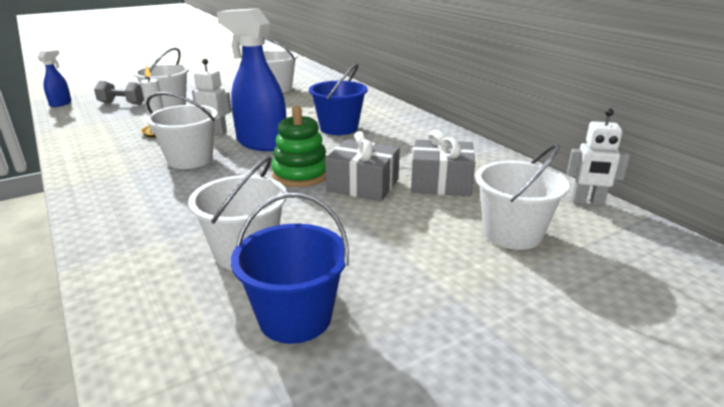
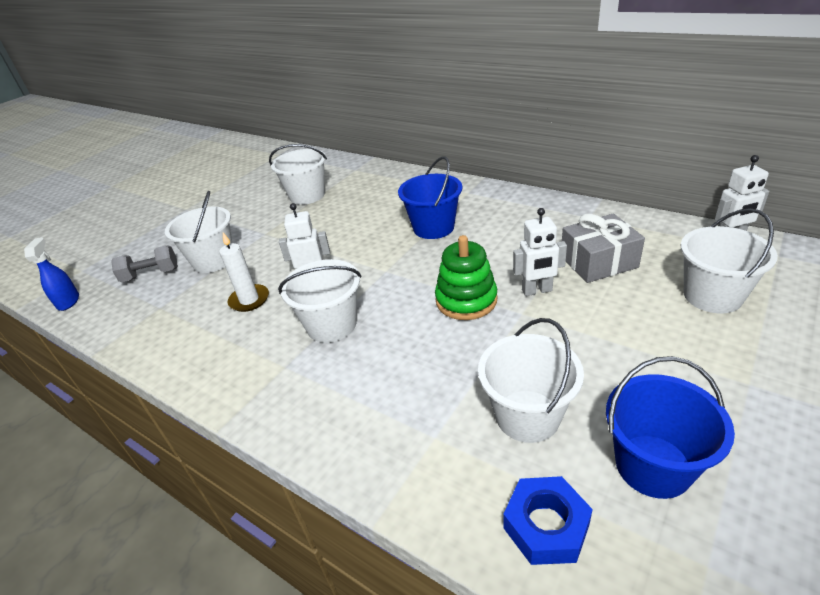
camera: 20 degrees left, 10 degrees up
(163, 318) = (546, 526): none -> blue nut
(261, 143) = (380, 275): blue spray bottle -> none
(363, 185) = (537, 291): grey gift -> white robot

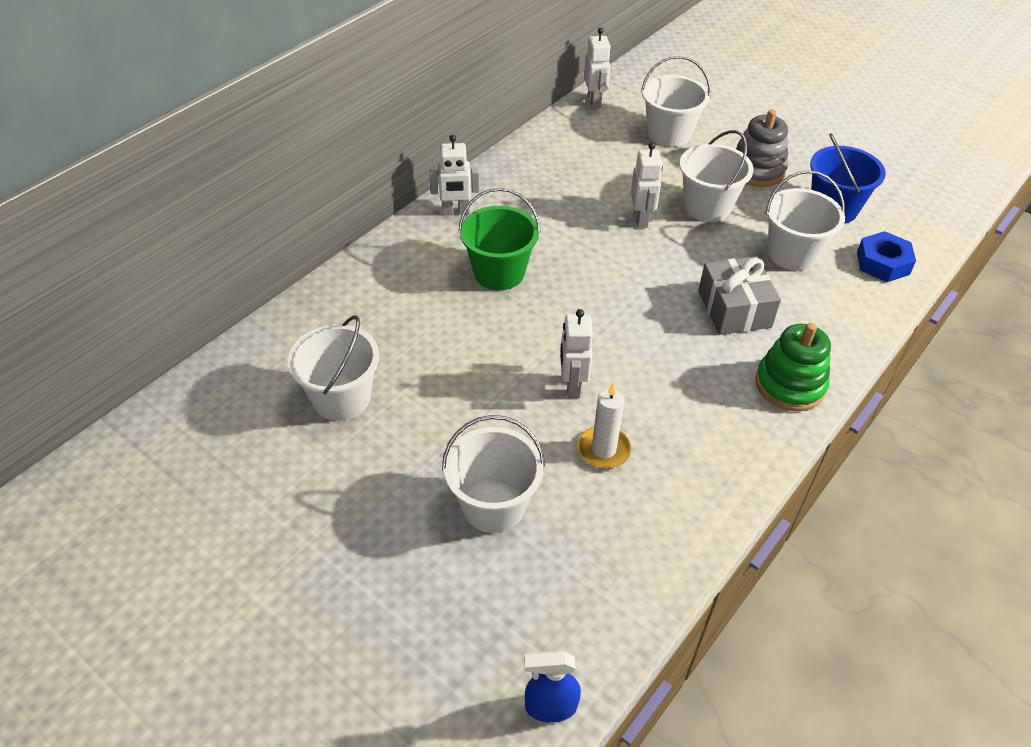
camera: 90 degrees left, 10 degrees up
(151, 275) = (506, 590): grey dumbbell -> none
(331, 325) = (666, 368): white bucket -> white bucket (707, 206)
(433, 227) = (499, 272): blue bucket -> green bucket
(466, 300) = (645, 265): green stacking toy -> green stacking toy (790, 385)
(499, 198) = (456, 212): none -> white robot
(598, 262) = (606, 175): grey gift -> grey gift (734, 309)
(692, 377) = (757, 170): none -> grey stacking toy

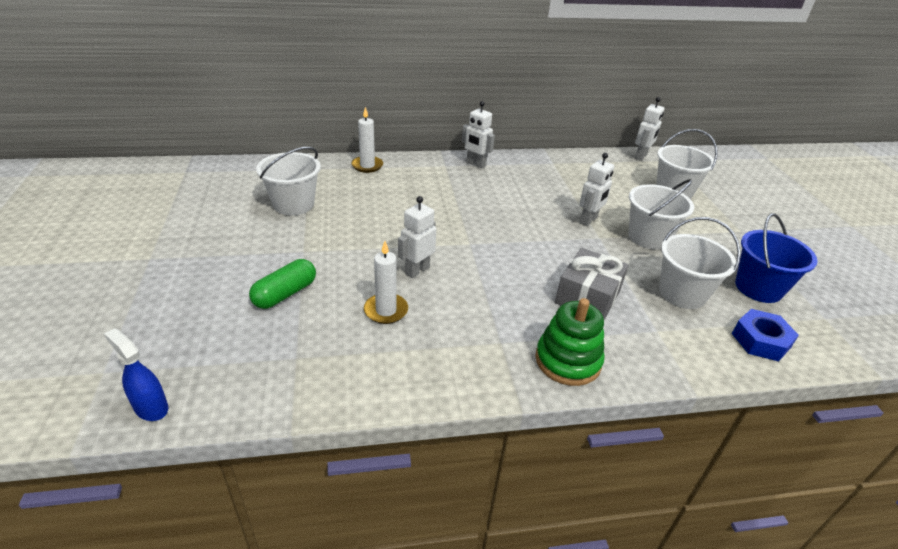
camera: 40 degrees right, 10 degrees down
(345, 289) = (367, 166): none -> white candle
(493, 505) = (285, 294): white bucket -> green capsule
(499, 272) = (458, 199): green bucket -> none
(757, 170) = (719, 238): grey stacking toy -> none

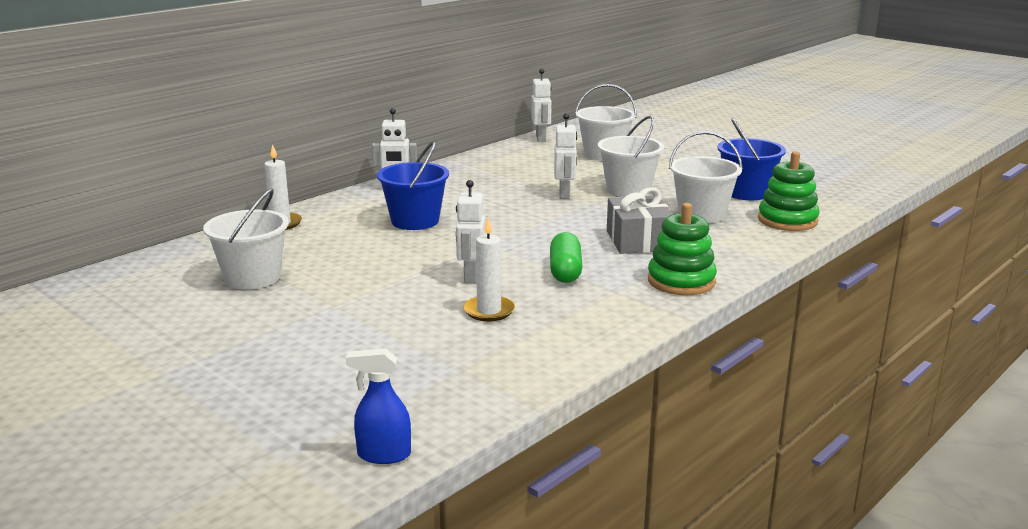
camera: 35 degrees left, 15 degrees down
(285, 294) = (371, 338): green capsule -> green capsule (565, 271)
(449, 199) = (415, 221): none -> blue bucket
(760, 340) = (787, 220): blue nut -> green stacking toy

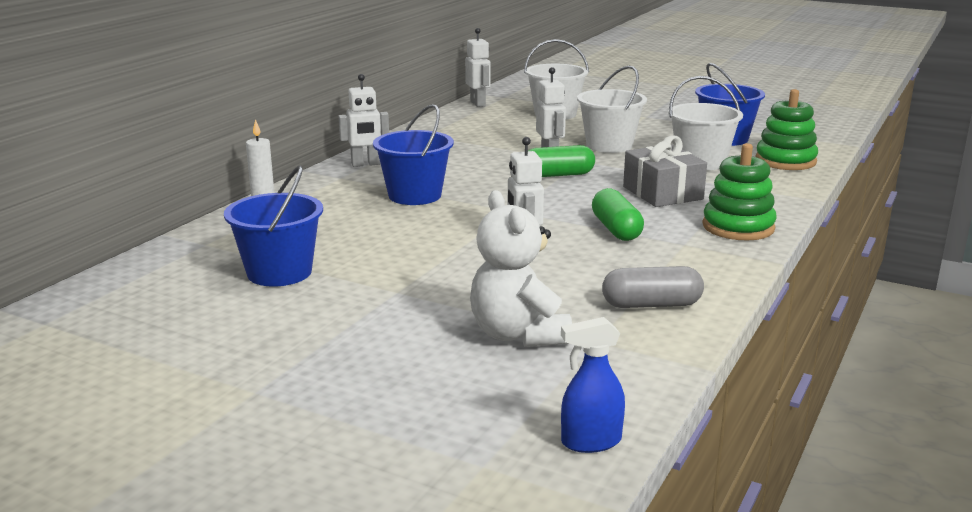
camera: 15 degrees left, 0 degrees up
(252, 277) = (279, 272): white bucket -> blue bucket
(400, 355) = (518, 334): none -> white teddy bear
(489, 311) = (573, 277): white candle -> none
(537, 344) = (651, 305): none -> grey capsule
(556, 214) = (558, 175): none -> green capsule

